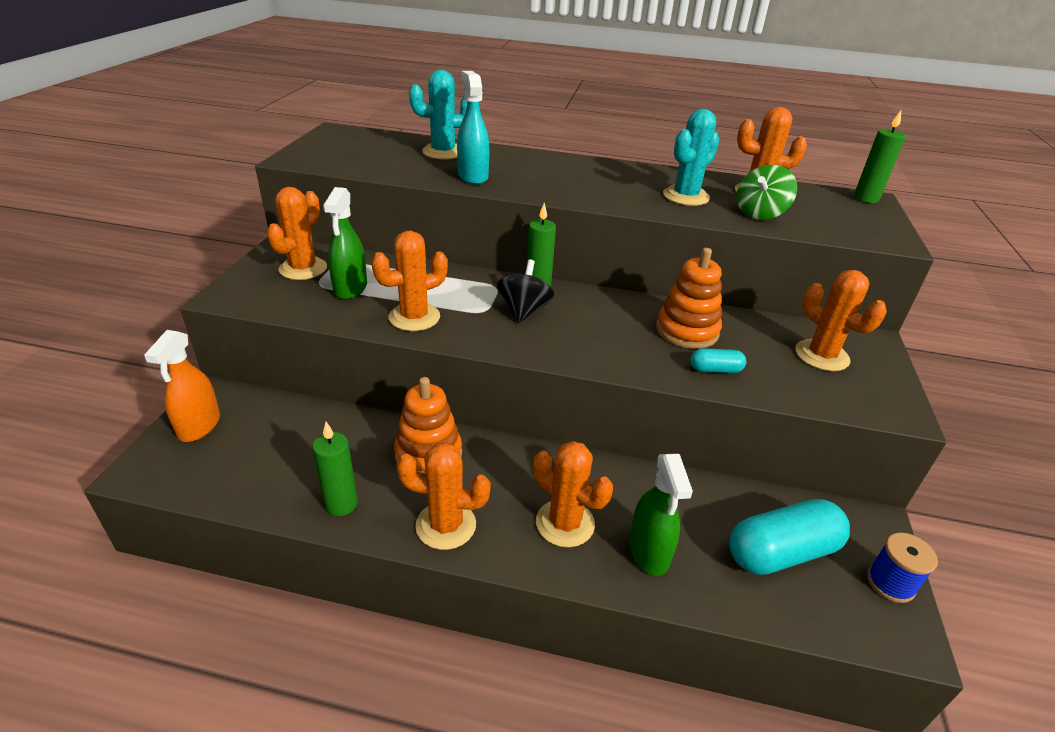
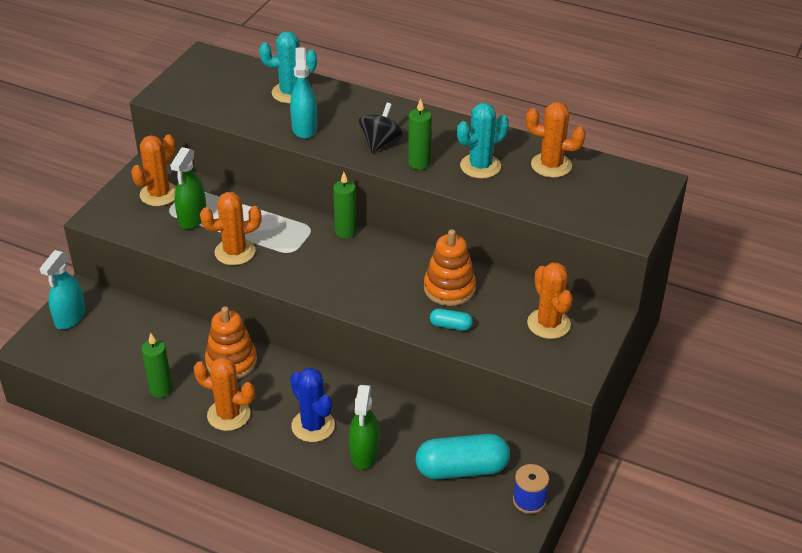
camera: 15 degrees right, 5 degrees up
(199, 426) = (70, 317): orange spray bottle -> turquoise spray bottle
(524, 310) = (324, 254): black spinning top -> black spinning top (380, 143)
(565, 523) = (313, 426): orange cactus -> blue cactus
(760, 214) = (533, 192): green spinning top -> none
(866, 198) = (651, 181): green candle -> green candle (419, 163)

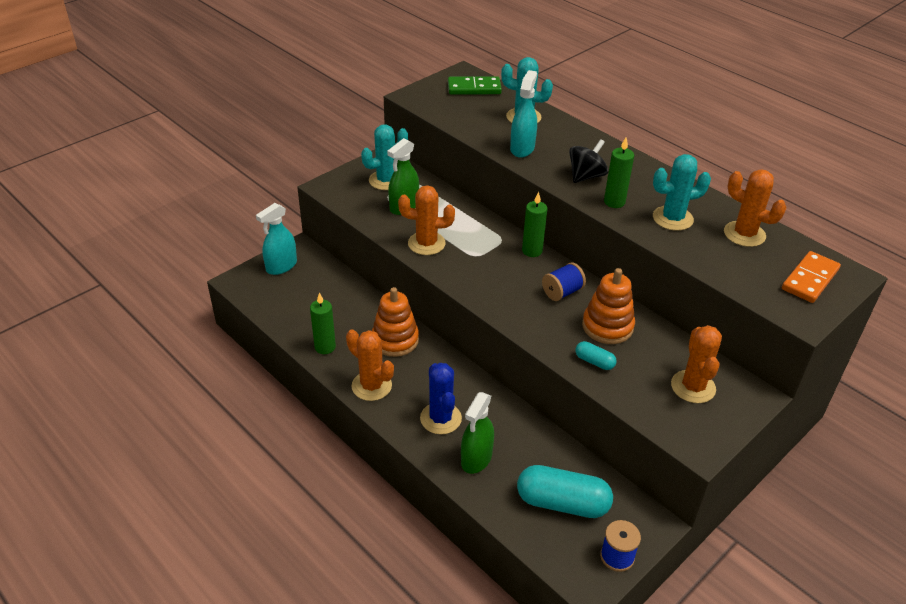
camera: 20 degrees right, 0 degrees up
(159, 194) = (386, 180): orange cactus -> turquoise cactus
(224, 71) = (474, 88): none -> green domino
(392, 266) = (562, 292): none -> blue spool
(623, 195) = (809, 279): none -> orange domino

